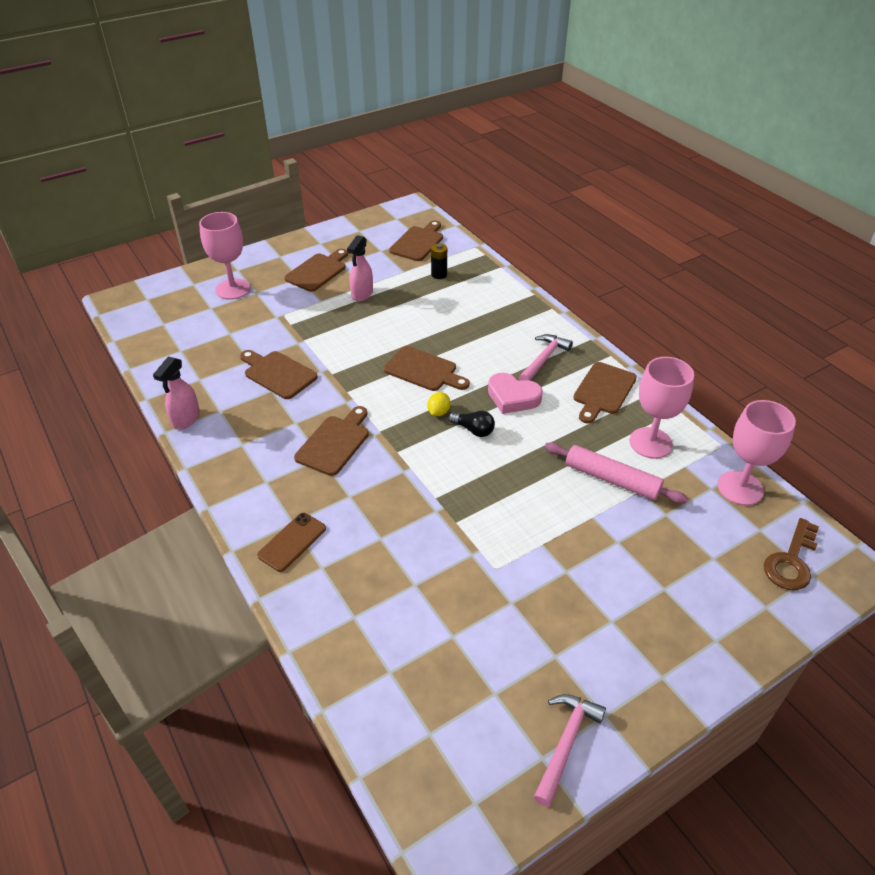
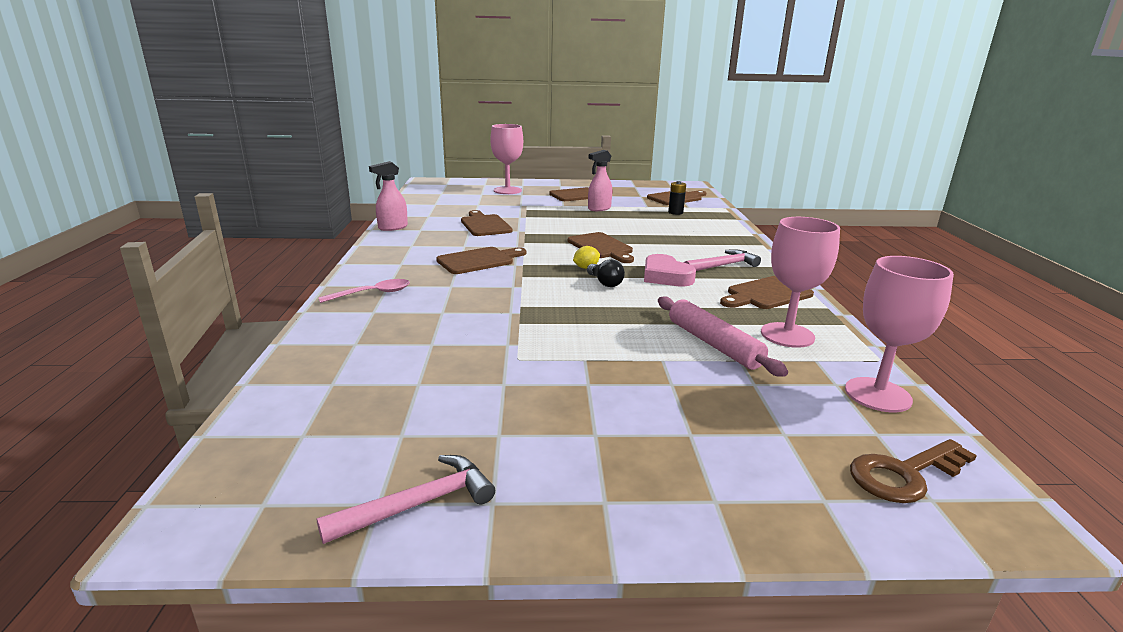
camera: 30 degrees right, 20 degrees down
(292, 542) = (372, 294): brown phone -> pink spoon

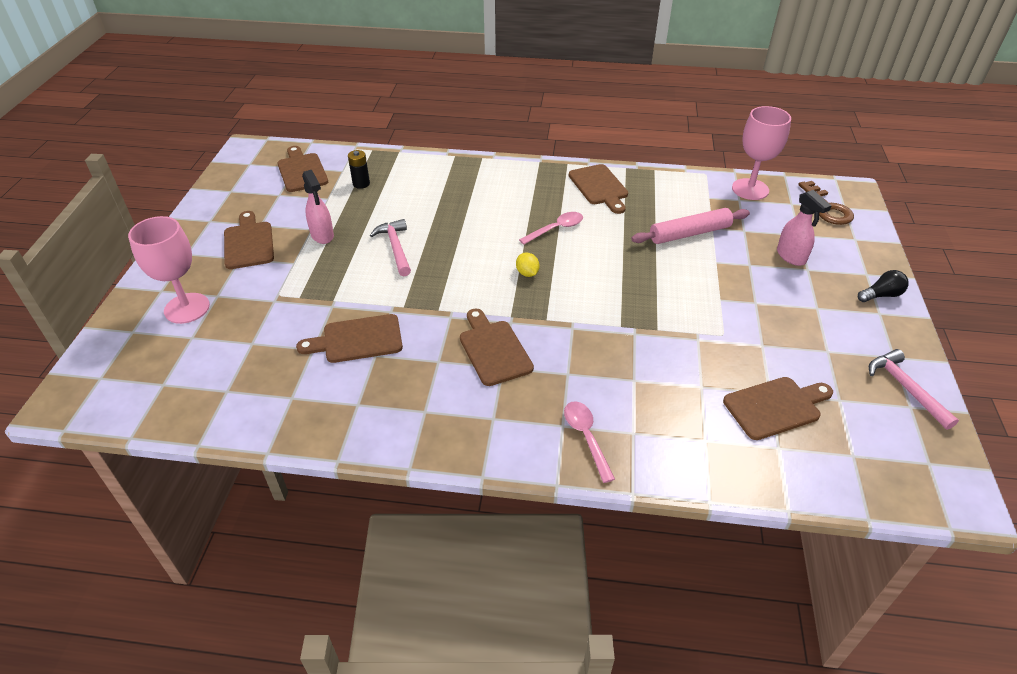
camera: 80 degrees left, 20 degrees up
(392, 227) = (339, 435): pink spray bottle -> pink spray bottle (791, 257)
(601, 247) = (468, 254): brown cutting board -> brown cutting board (775, 407)
(605, 283) = (568, 267): black light bulb -> black light bulb (881, 295)
(665, 276) = (556, 229): pink heart -> pink spoon
(722, 265) = (533, 192): pink hammer -> pink hammer (395, 248)
(787, 335) = (673, 198): pink goblet -> none

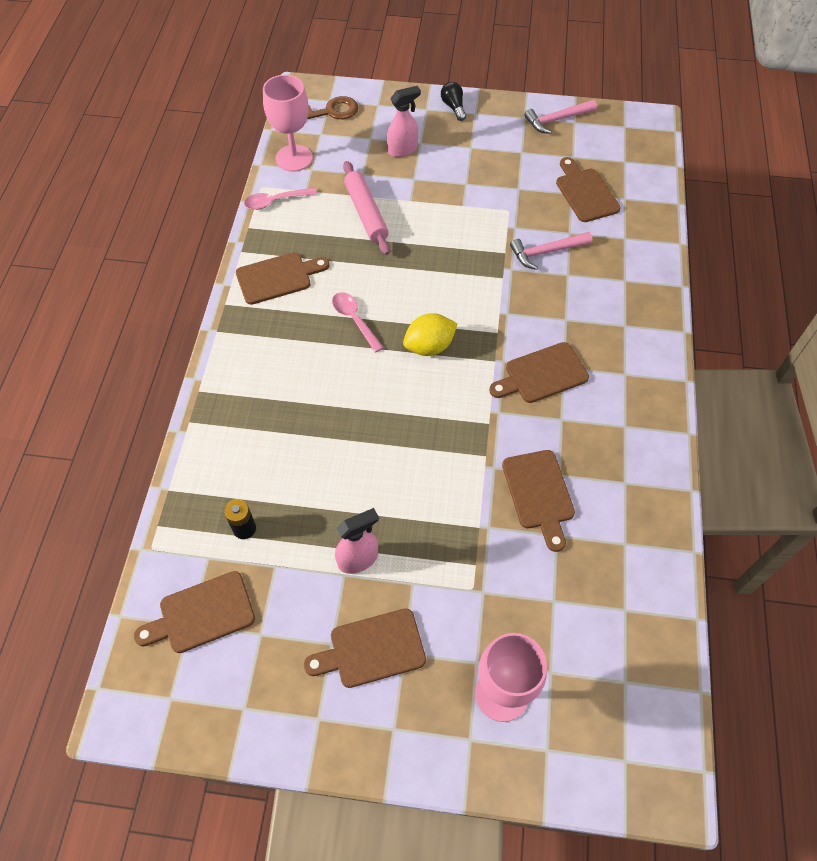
camera: 90 degrees left, 15 degrees up
(395, 248) = (385, 473): pink hammer -> pink hammer (546, 252)
(527, 273) = (429, 346): yellow lemon -> yellow lemon, size x1.72
(586, 437) = (634, 310): pink spoon -> pink spoon (275, 201)

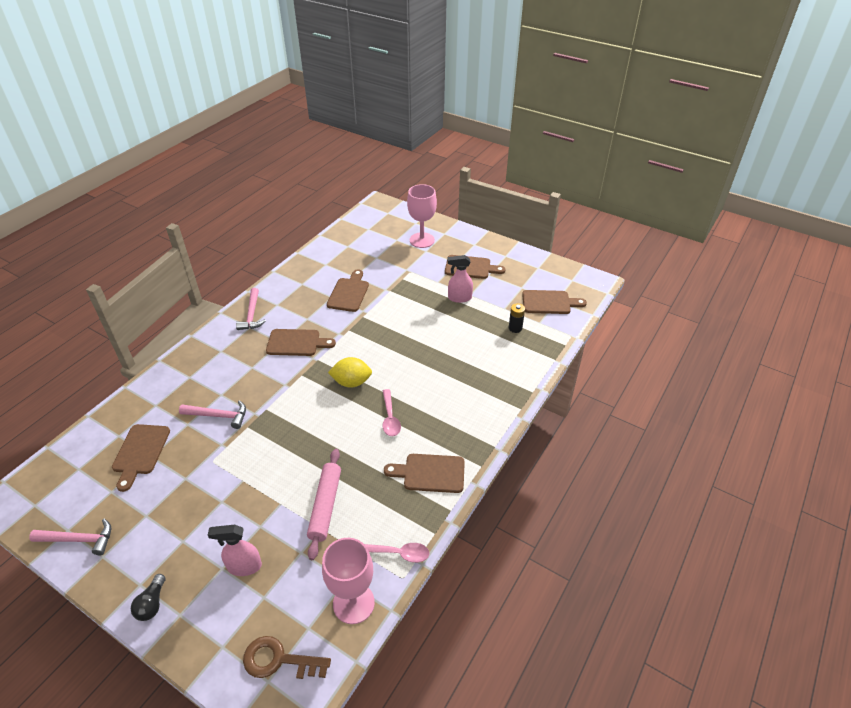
camera: 155 degrees left, 15 degrees down
(641, 394) = (252, 314): none -> pink hammer

